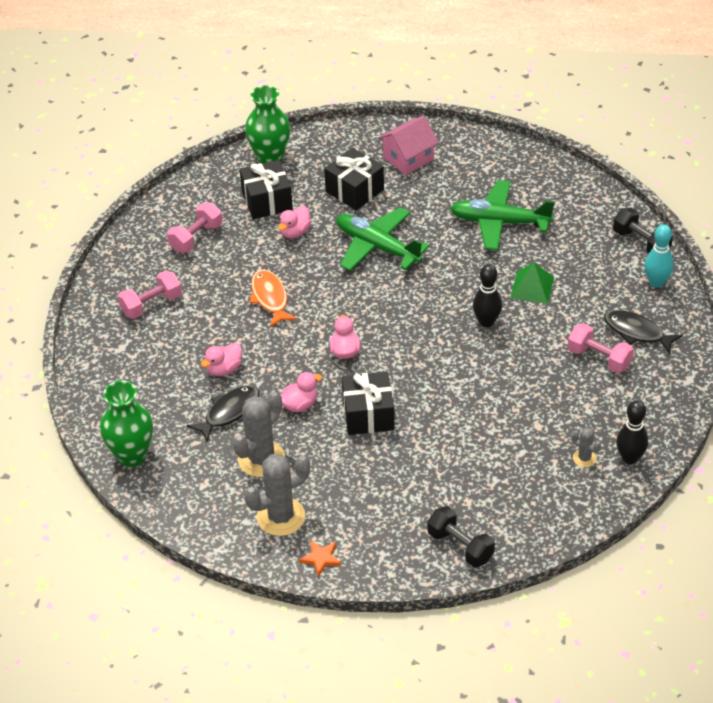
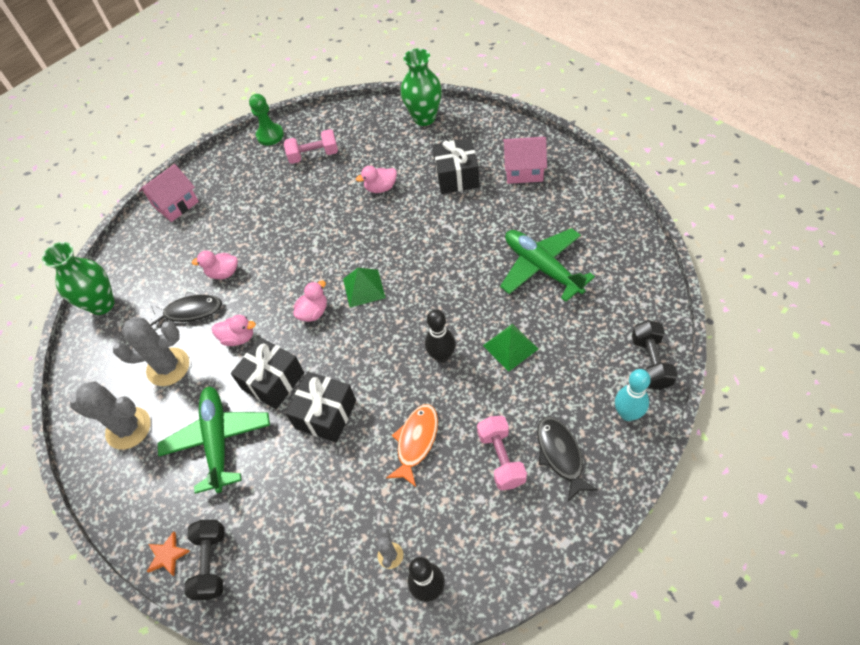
camera: 45 degrees right, 10 degrees up
(100, 344) = (175, 204): none -> pink house
(128, 242) = (270, 135): none -> green pawn
(151, 304) = (234, 192): pink dumbbell -> none
(267, 201) = (387, 152): black gift -> black gift (326, 414)
(270, 298) = (310, 233): orange fish -> orange fish (416, 442)
(321, 558) = (113, 488): orange star -> orange star (167, 555)
(368, 312) = (364, 288): none -> green pyramid
(377, 247) = (425, 234): green plane -> green plane (218, 440)

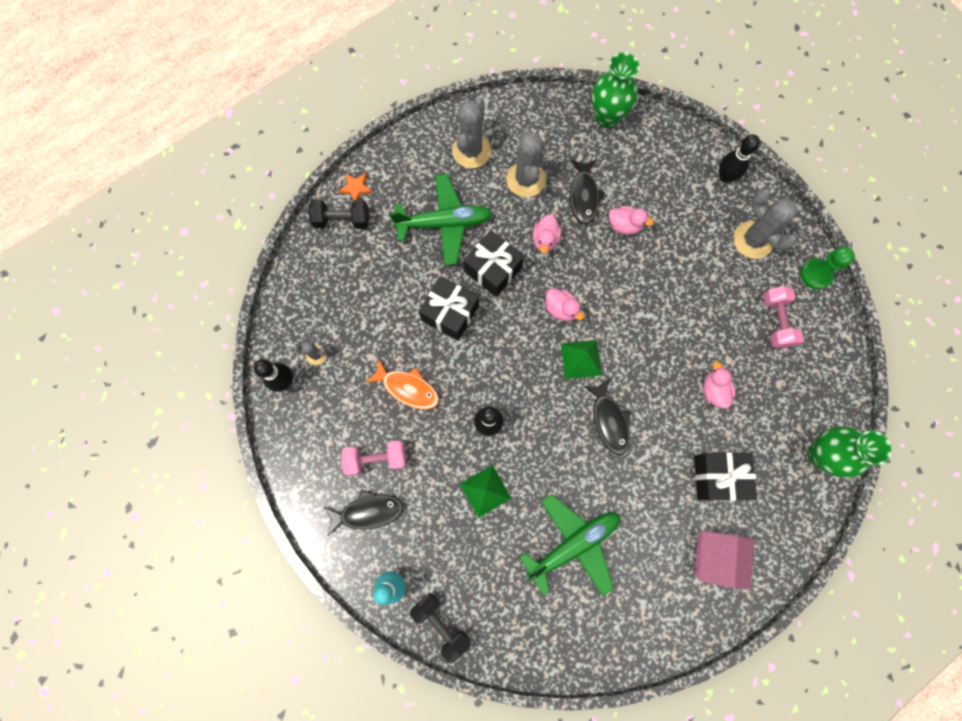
camera: 90 degrees right, 20 degrees up
(175, 204) = (725, 177): pink house -> black bowling pin
(223, 273) = (624, 225): pink duck -> pink duck turned 105 degrees clockwise
(239, 178) = (752, 240): none -> grey cactus
(421, 257) = (609, 420): none -> black fish
(651, 362) = (441, 624): black dumbbell -> black dumbbell turned 45 degrees clockwise

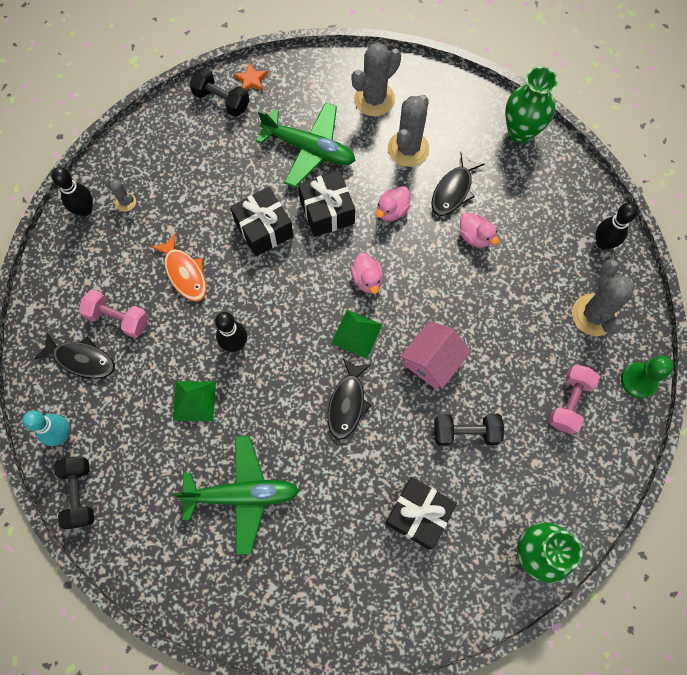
camera: 30 degrees right, 5 degrees down
(714, 390) = (465, 432): pink duck -> black dumbbell
(716, 557) = (369, 587): pink house -> pink house (432, 361)

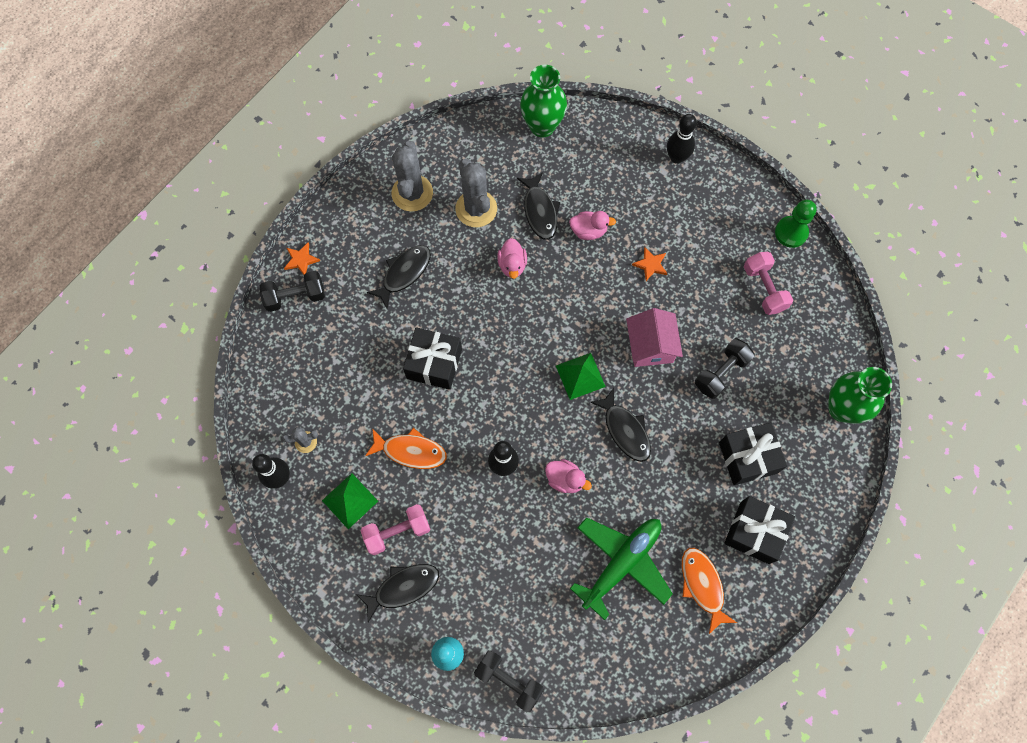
camera: 45 degrees left, 0 degrees up
(194, 401) = (518, 534): green pyramid -> green pyramid (350, 500)
(282, 572) = (702, 586): none -> orange fish
(309, 149) = (404, 273): green plane -> black fish
(327, 211) = (466, 308): black gift -> black gift (754, 532)
(367, 279) = (547, 331): pink duck -> pink duck (565, 479)
(496, 303) = (650, 265): none -> orange star
(593, 315) = (720, 214): grey cactus -> none

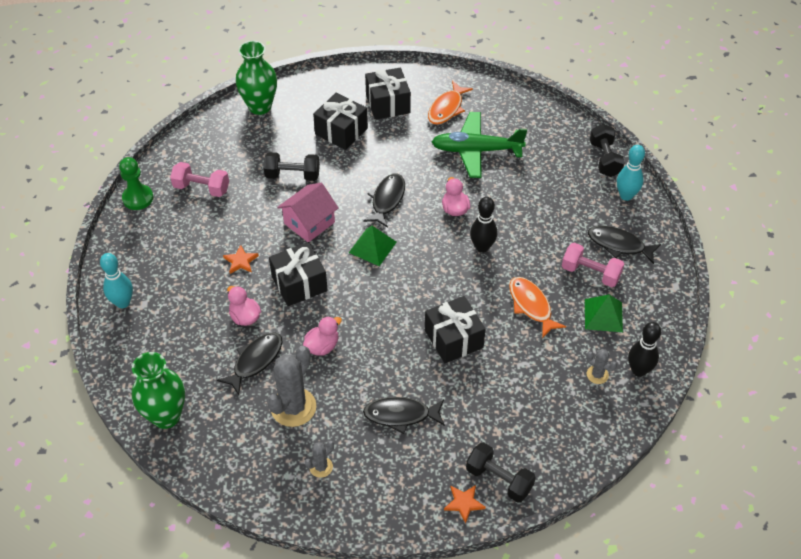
camera: 130 degrees left, 20 degrees down
(412, 193) = (321, 467): grey cactus -> grey cactus, size x0.49
(589, 292) = (299, 283): none -> black gift
(676, 157) = (123, 302): black bowling pin -> turquoise bowling pin
(764, 288) = (201, 188): pink dumbbell -> pink dumbbell turned 75 degrees clockwise

